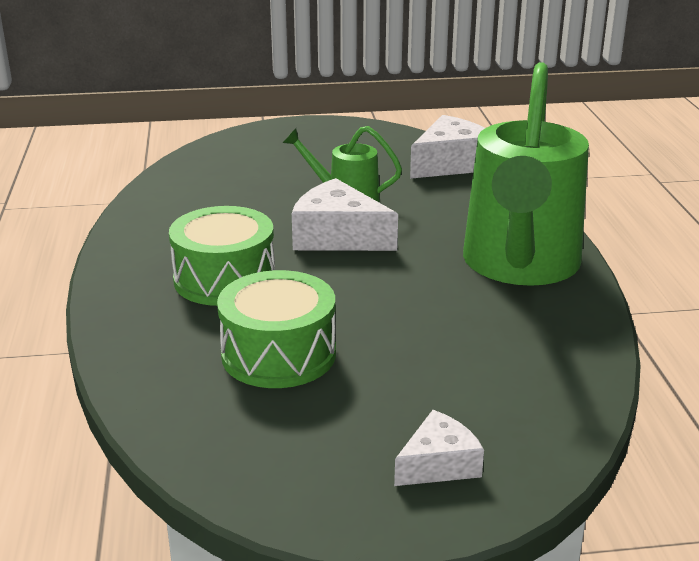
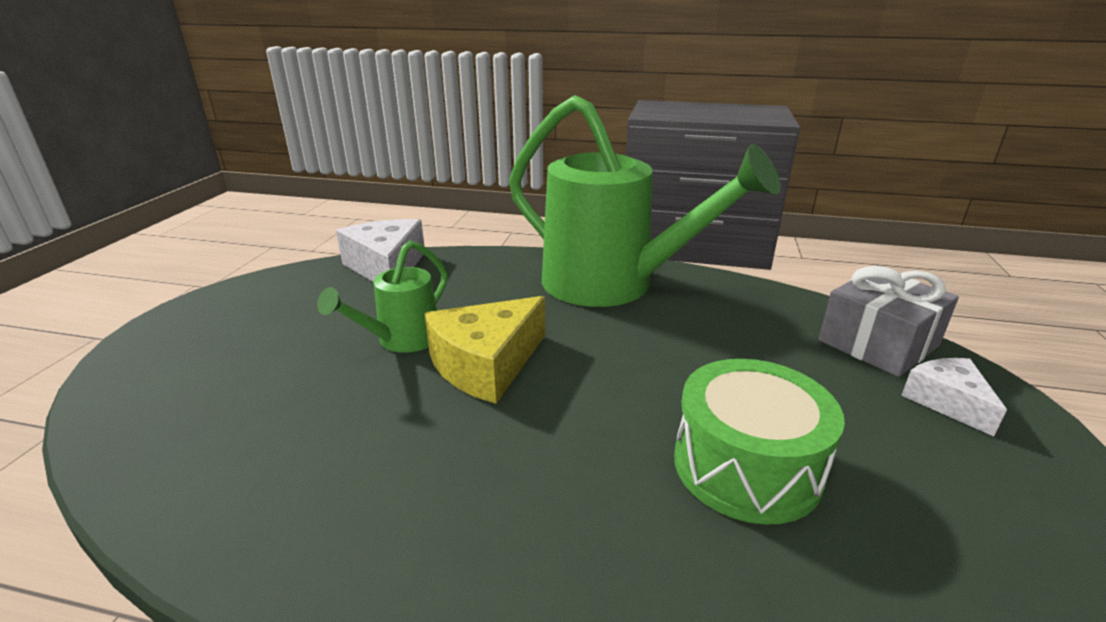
camera: 70 degrees left, 0 degrees up
(224, 279) = (538, 479): green drum -> none
(338, 236) = (486, 364): white cheese -> yellow cheese
(531, 428) = (878, 343): none -> grey gift

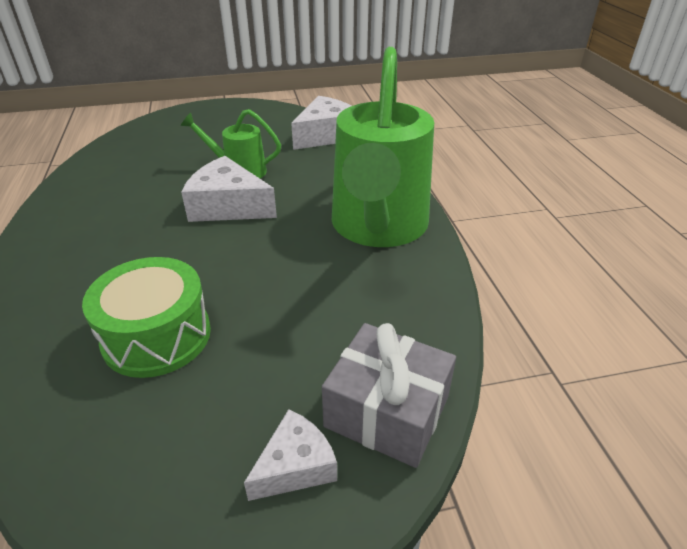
camera: 65 degrees right, 10 degrees up
(486, 364) = (228, 206): yellow cheese -> white cheese

